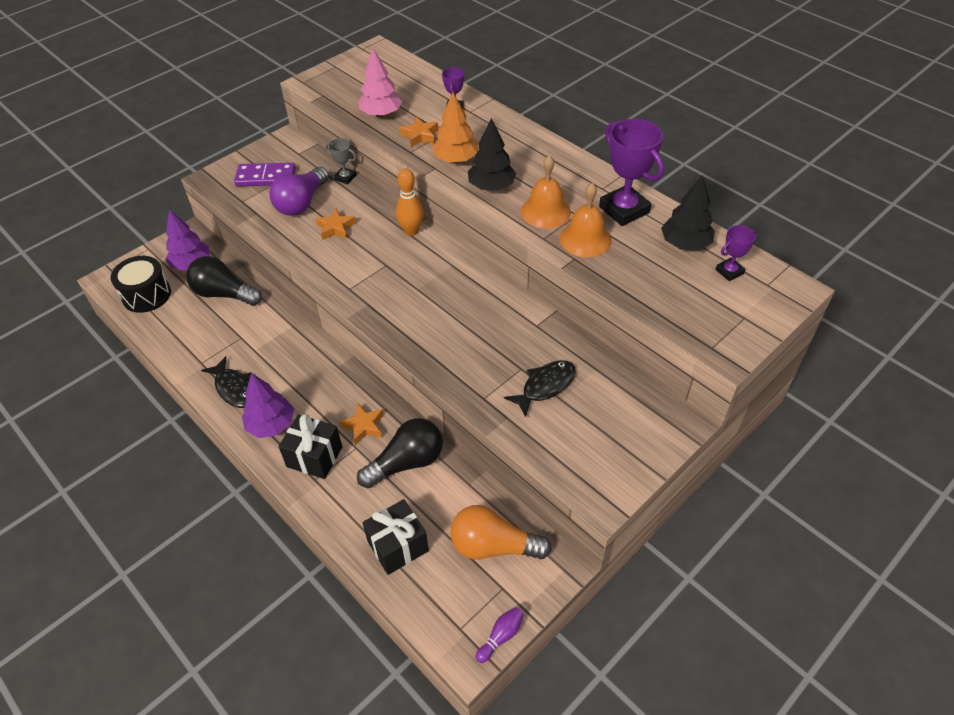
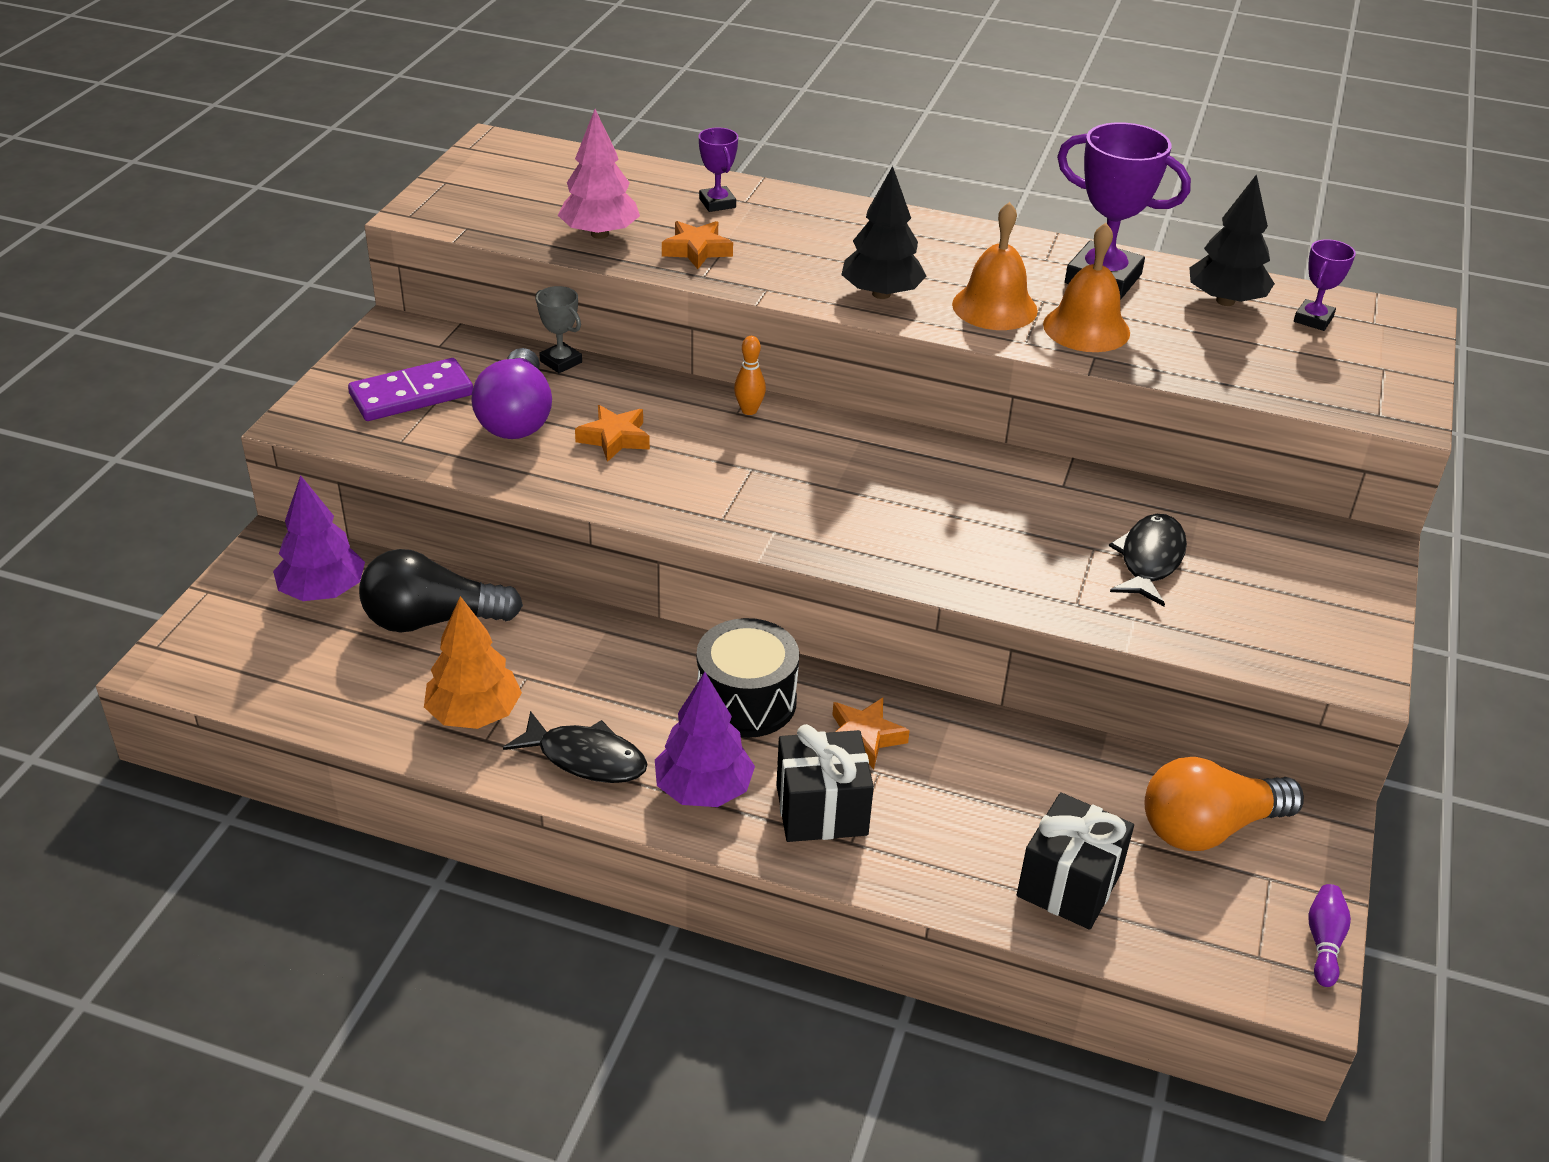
camera: 30 degrees left, 10 degrees down
(146, 295) = (274, 666): black drum -> black drum (746, 701)
(345, 178) = (561, 362): grey trophy -> grey trophy turned 45 degrees clockwise
(406, 462) = (978, 764): black light bulb -> none
(411, 231) = (749, 410): orange bowling pin -> orange bowling pin, size x0.62
(456, 159) = (789, 270): orange tree -> orange tree (474, 714)

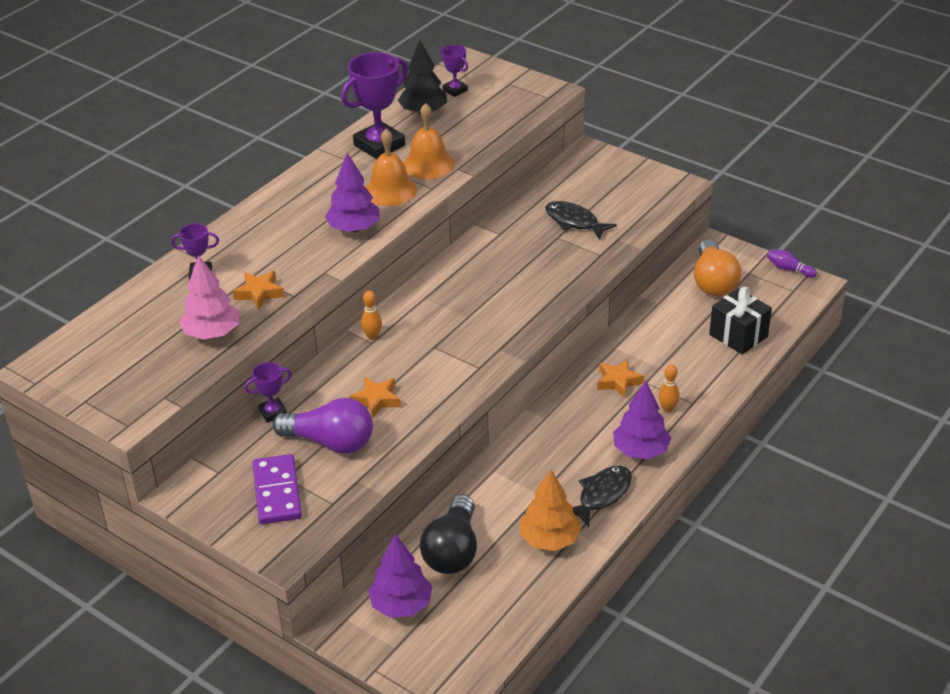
camera: 70 degrees left, 0 degrees up
(561, 362) = (273, 412): grey trophy -> purple trophy
(746, 701) = (575, 421): black drum -> none
(821, 810) = (667, 409): black gift -> orange bowling pin
(881, 294) = (354, 228): black tree -> purple tree

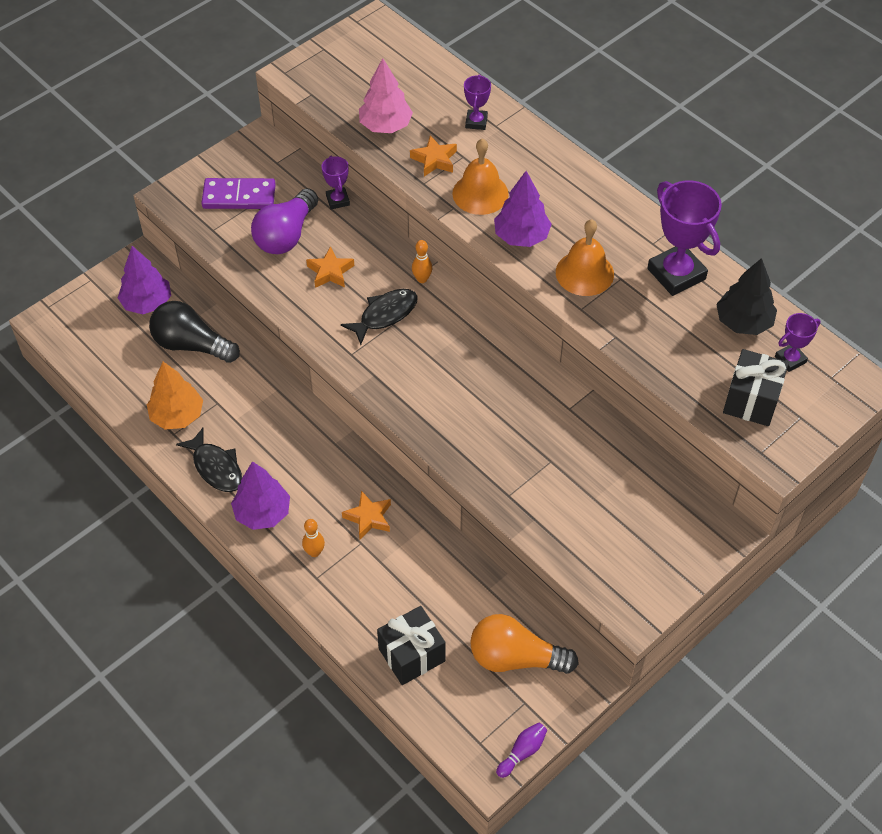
camera: 100 degrees right, 15 degrees up
(428, 164) = (629, 312): orange bell -> orange bell (480, 193)
(501, 104) = (751, 400): none -> black gift
(574, 222) = (577, 483): black fish -> black fish (385, 315)

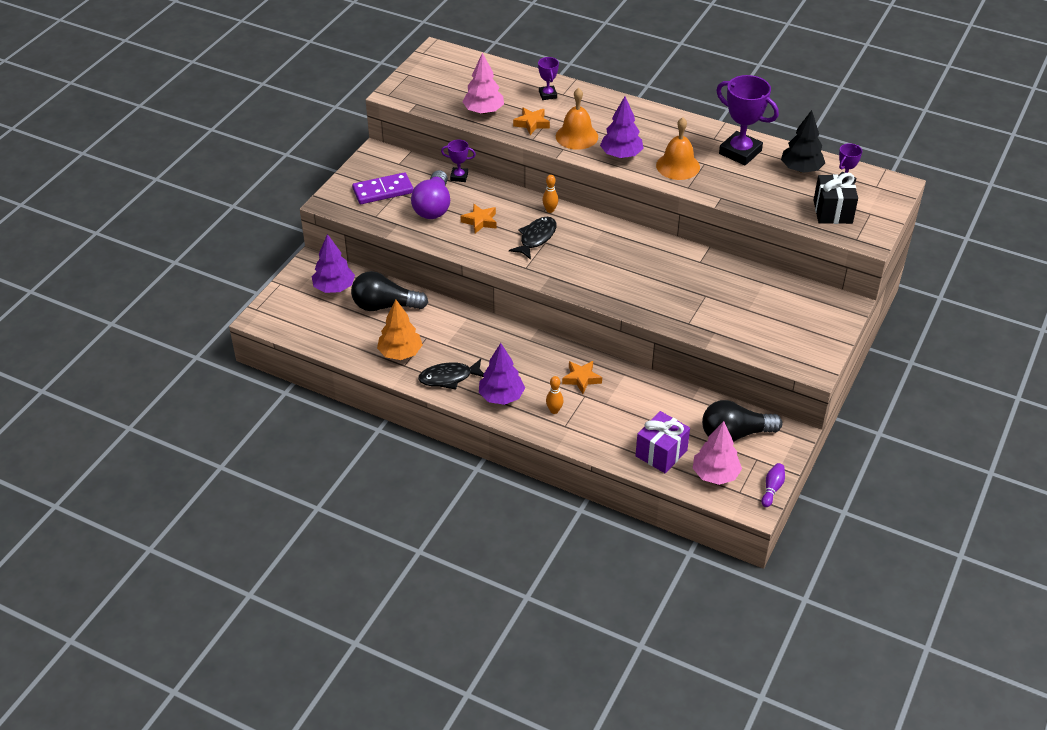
camera: 20 degrees left, 10 degrees down
(216, 467) = (449, 378): black fish -> black fish turned 135 degrees clockwise
(337, 200) = (459, 177): purple trophy -> purple trophy turned 45 degrees counterclockwise
(412, 655) = (661, 453): black gift -> purple gift
(462, 707) = (715, 474): none -> pink tree
(515, 658) = (735, 434): orange light bulb -> black light bulb

